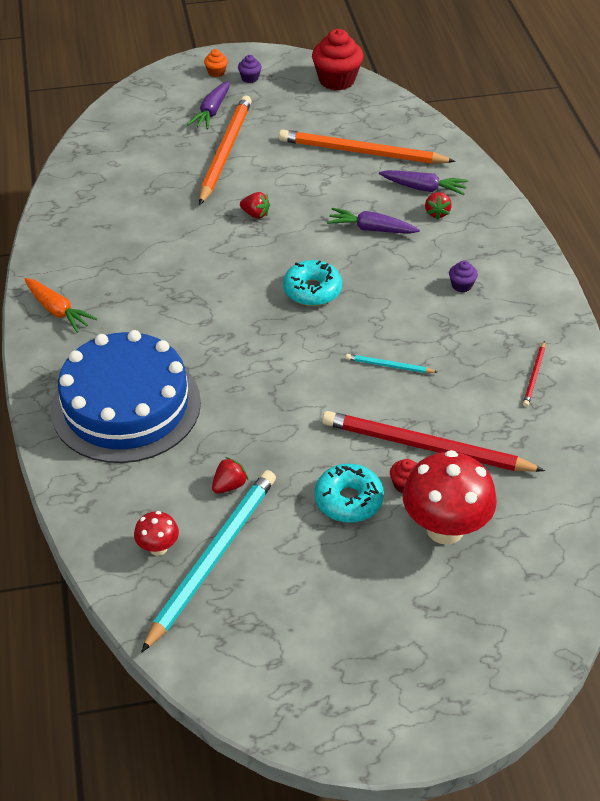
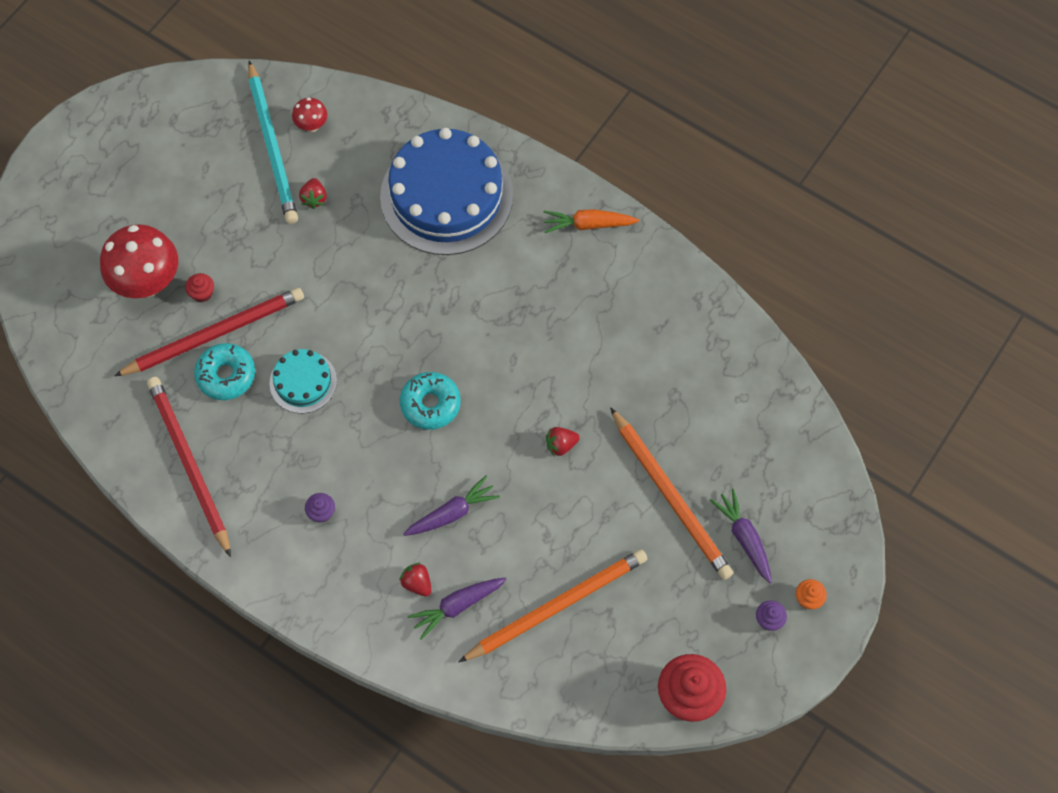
camera: 135 degrees right, 20 degrees up
(348, 500) = (228, 251): turquoise donut -> turquoise donut (226, 375)
(389, 366) = (303, 382): turquoise pencil -> turquoise cake
(534, 375) = (189, 465): red pencil -> red pencil, size x2.29

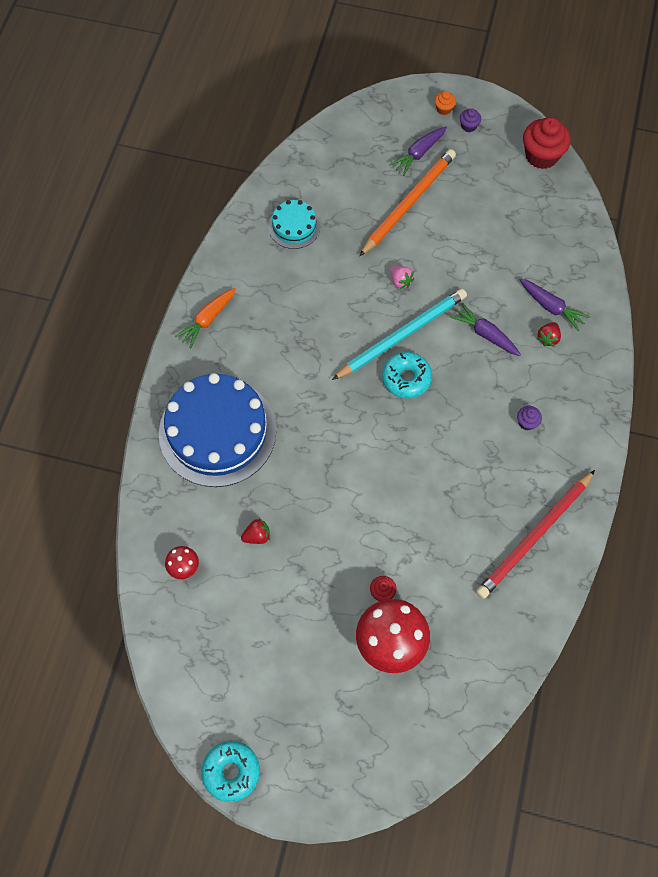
camera: 110 degrees left, 0 degrees up
(214, 334) = (415, 566): red pencil -> none
(226, 375) = (447, 540): turquoise donut -> turquoise donut (231, 772)
(272, 146) = (216, 593): turquoise pencil -> turquoise pencil (401, 335)
(303, 382) = (427, 478): turquoise cake -> turquoise cake (294, 226)
(556, 606) = (520, 247): orange pencil -> none
(561, 445) = (400, 281): red strawberry -> pink strawberry
(588, 224) = (207, 320): orange carrot -> orange carrot turned 60 degrees clockwise

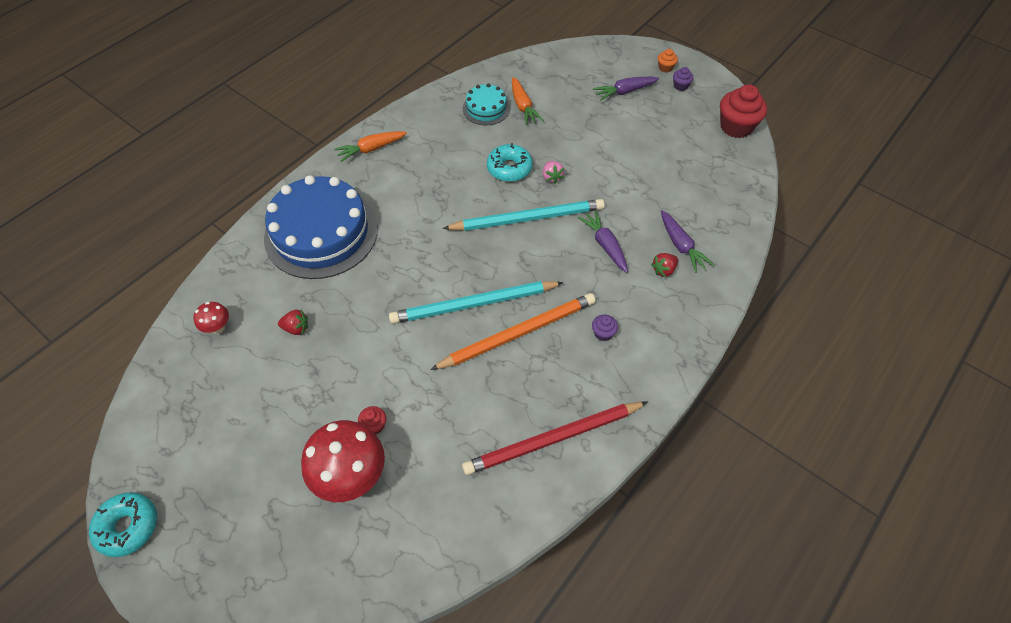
camera: 25 degrees right, 10 degrees down
(329, 210) = (523, 106): none -> orange carrot
(402, 443) = (474, 304): none -> turquoise pencil
(406, 378) = (510, 253): turquoise donut -> turquoise donut (509, 168)
(408, 203) = (594, 123): orange pencil -> orange pencil (517, 333)

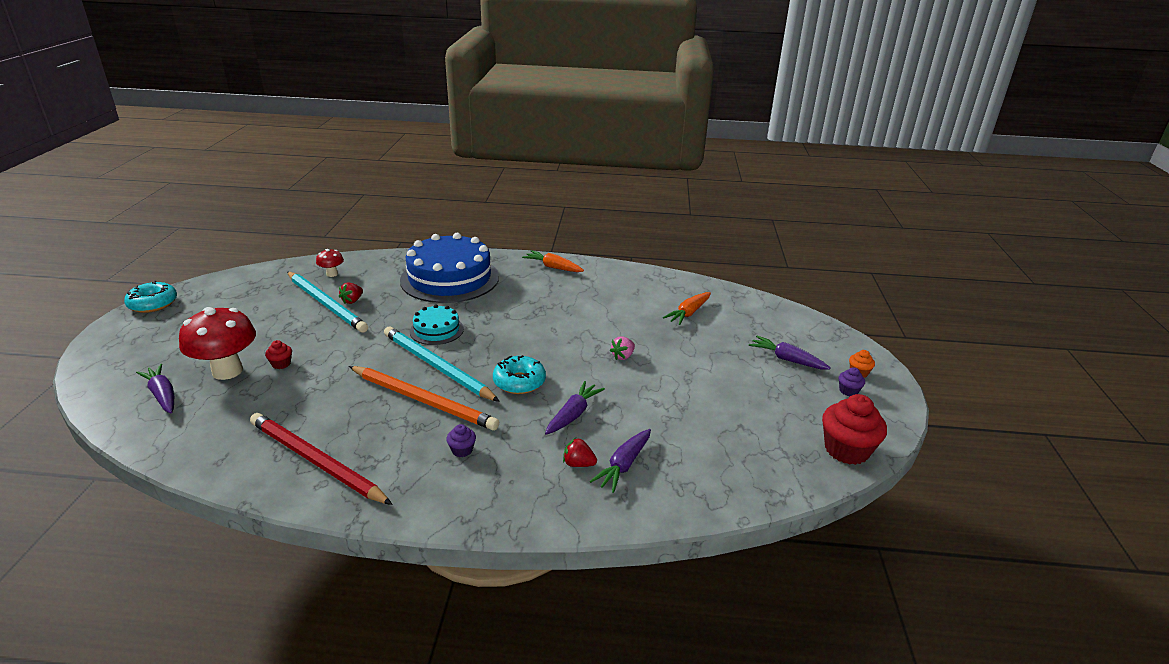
camera: 55 degrees right, 25 degrees down
(296, 328) = (352, 301): red strawberry -> red strawberry turned 60 degrees clockwise
(354, 547) = (163, 395): none -> purple carrot
(486, 108) = (661, 297): turquoise cake -> turquoise cake (436, 330)
(509, 168) = (607, 331): turquoise donut -> turquoise donut (519, 382)
(527, 218) = (559, 360): turquoise pencil -> turquoise pencil (326, 304)

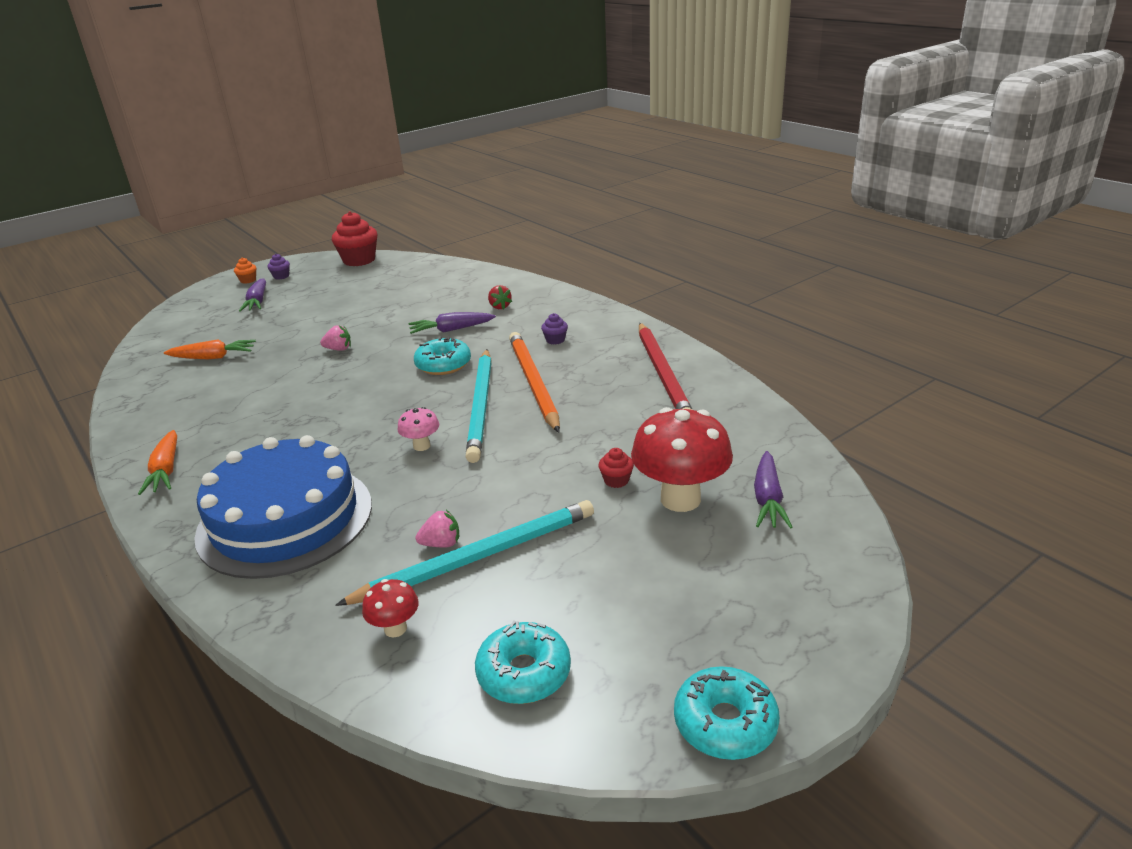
camera: 130 degrees left, 0 degrees up
(257, 284) = (524, 673): none -> turquoise donut
(326, 304) = (477, 557): turquoise pencil -> turquoise pencil turned 60 degrees clockwise
(352, 301) = (441, 544): red strawberry -> pink strawberry
(436, 330) = (422, 446): turquoise cake -> pink mushroom
(623, 465) = (477, 297): purple carrot -> none

